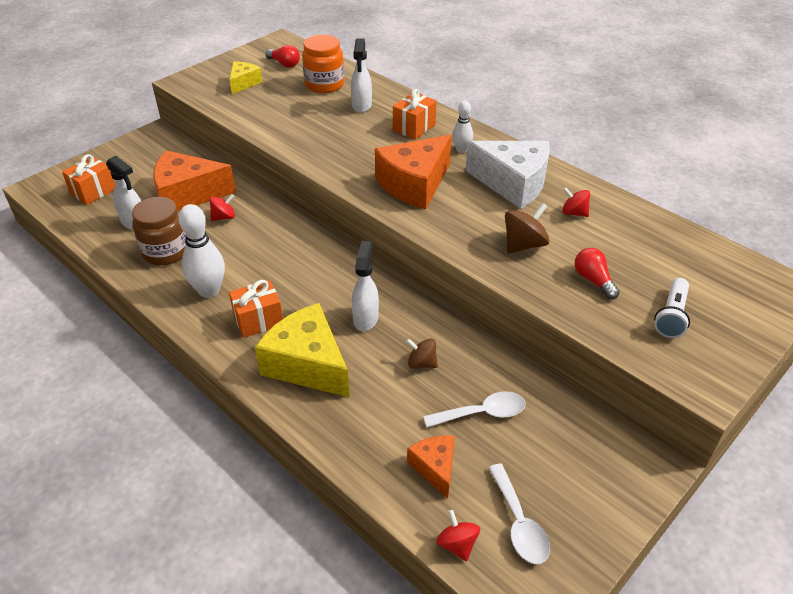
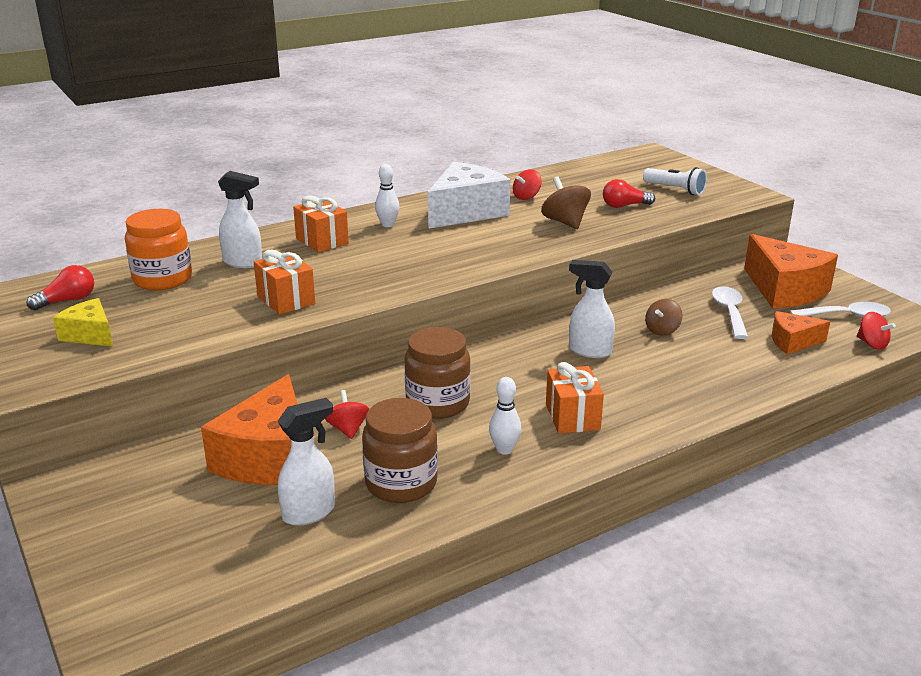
camera: 75 degrees left, 15 degrees down
(93, 191) = (185, 559): orange gift -> orange gift (286, 300)
(209, 291) = (504, 449): white bowling pin -> white bowling pin, size x0.58
(263, 249) = (437, 403): none -> brown jar
(307, 364) = (653, 392): yellow cheese -> none
(414, 185) = (438, 254): orange cheese -> orange cheese (784, 290)
(457, 544) = (872, 344): red spinning top -> red spinning top turned 120 degrees counterclockwise

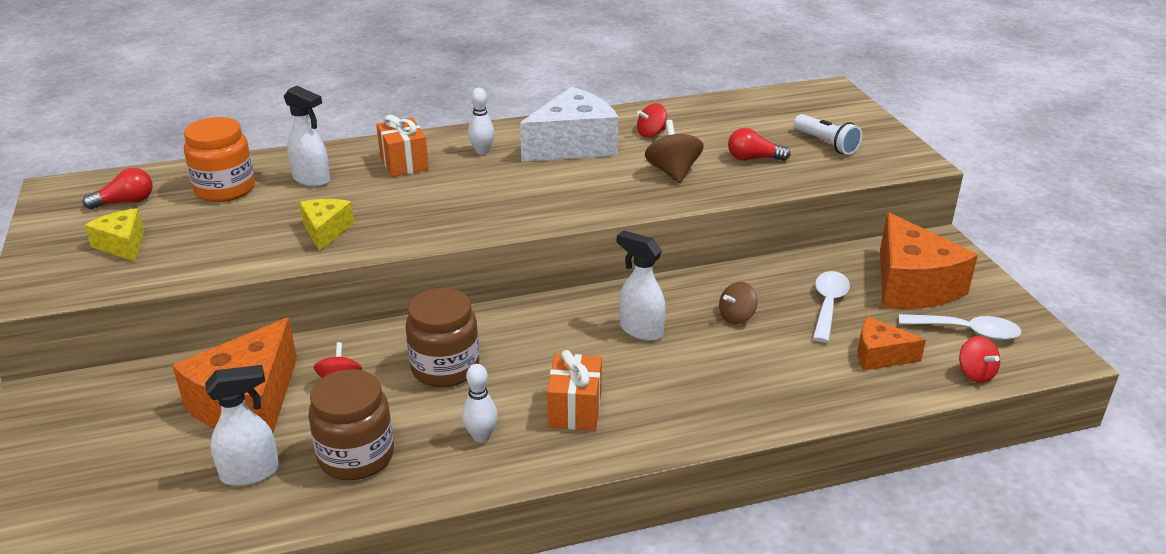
camera: 15 degrees right, 5 degrees up
(286, 300) = (326, 231): orange gift -> yellow cheese

